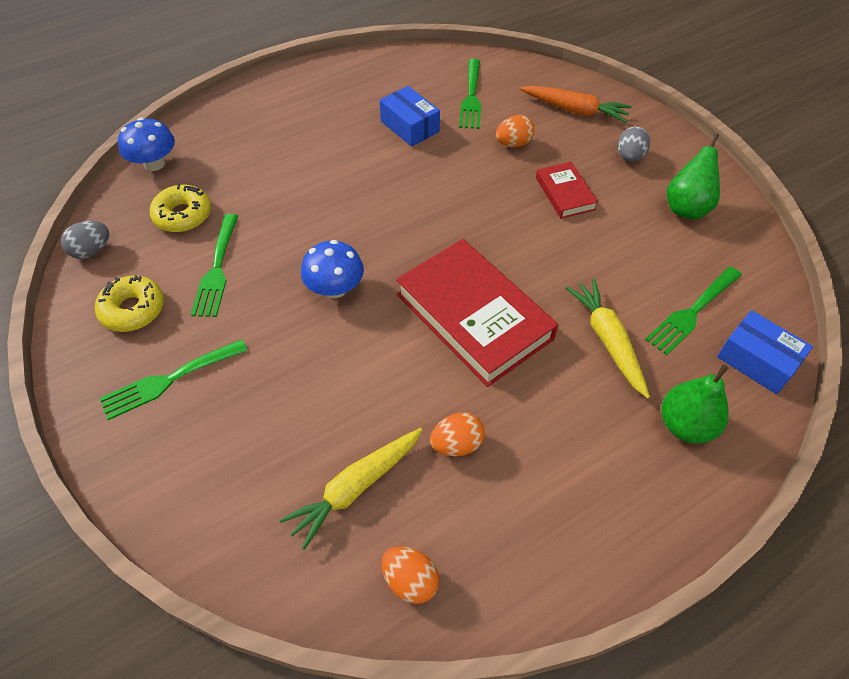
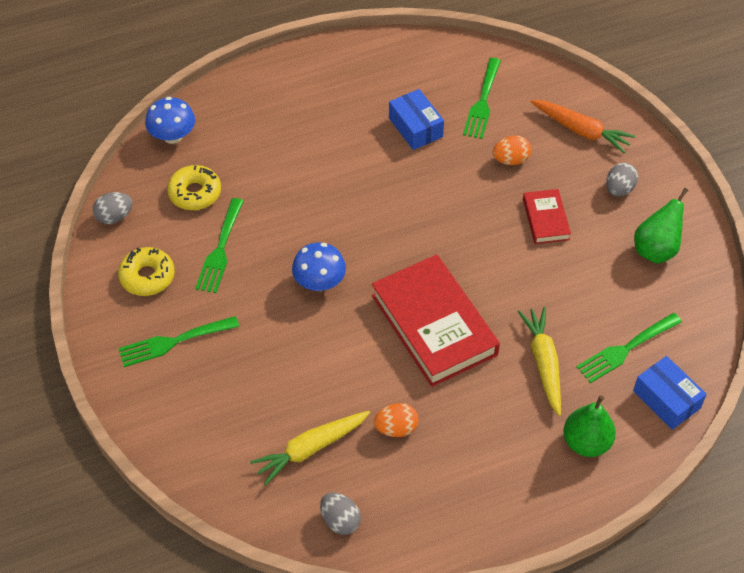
camera: 10 degrees right, 0 degrees up
(410, 581) = (340, 520): orange egg -> grey egg

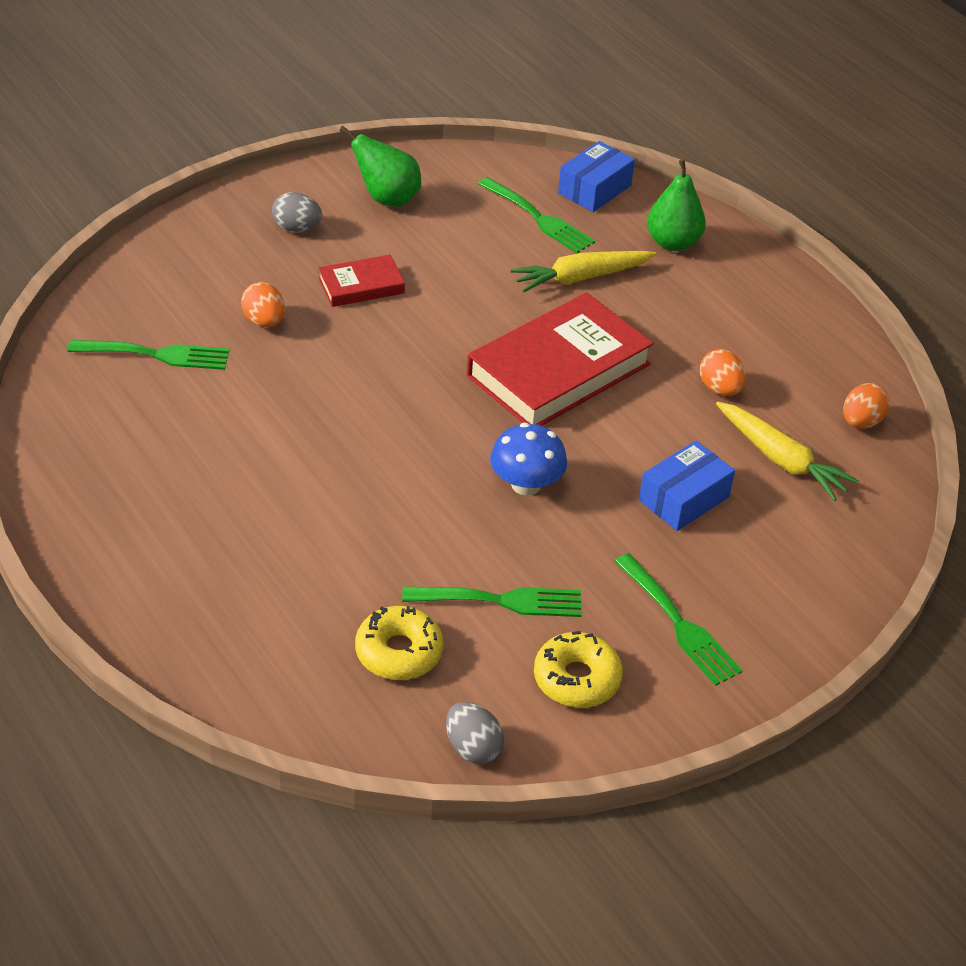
camera: 105 degrees left, 10 degrees down
(173, 136) = (281, 705): blue mushroom -> none
(340, 520) = (861, 422): grey egg -> orange egg
(415, 127) = (217, 417): blue box -> blue box (683, 499)
(581, 130) = (199, 262): orange carrot -> none

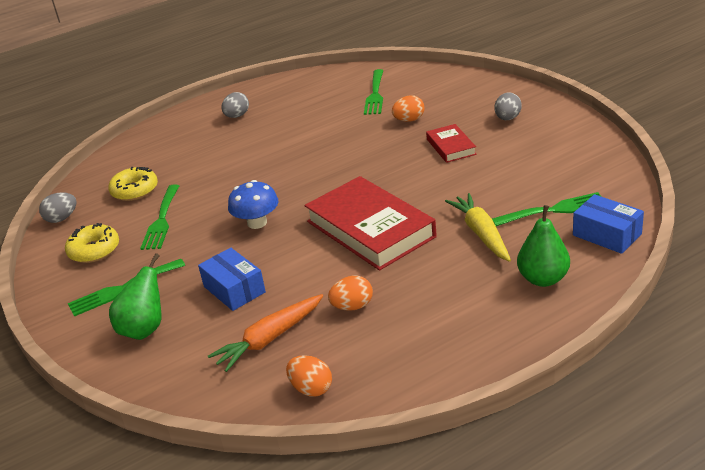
camera: 100 degrees right, 10 degrees down
(163, 531) = (237, 116): none -> grey egg
(387, 199) = (554, 146): green pear -> green pear (144, 329)
(539, 218) = (554, 210): green fork -> green fork turned 150 degrees counterclockwise
(781, 459) = (269, 339): yellow carrot -> orange carrot

